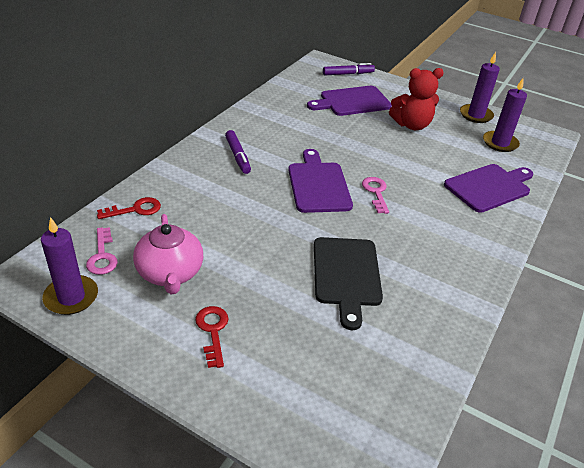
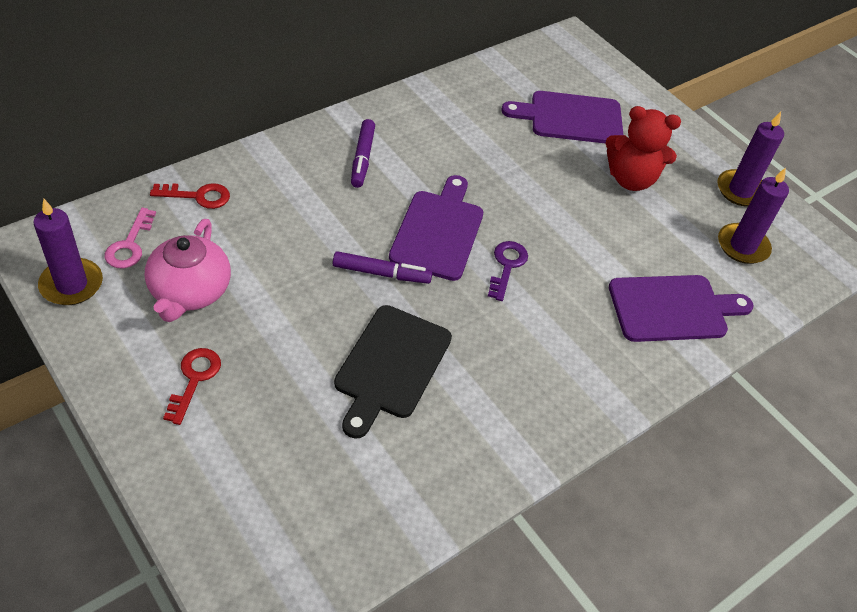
camera: 20 degrees right, 10 degrees up
(348, 74) = (596, 70): purple marker -> purple marker (381, 273)
(376, 192) = (507, 266): pink key -> purple key

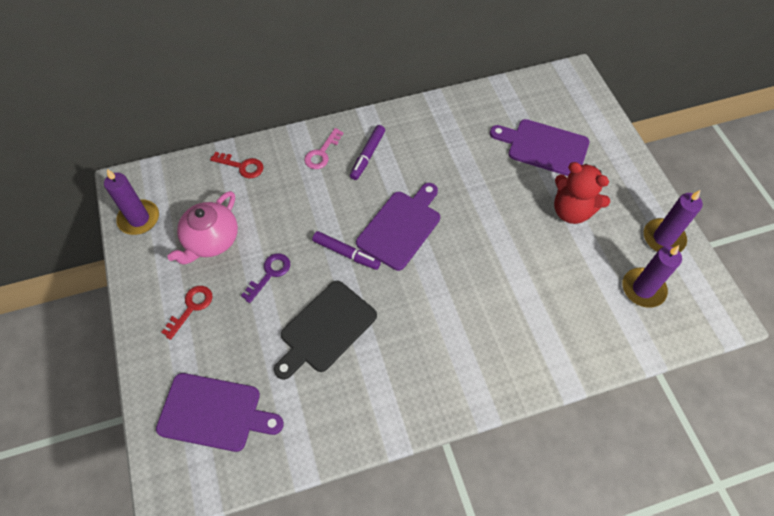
camera: 25 degrees right, 10 degrees up
(130, 245) = (185, 196): pink key -> pink key (322, 153)
(507, 266) = (441, 266): purple key -> purple key (270, 274)
(672, 308) = (559, 331): purple cutting board -> purple cutting board (214, 412)

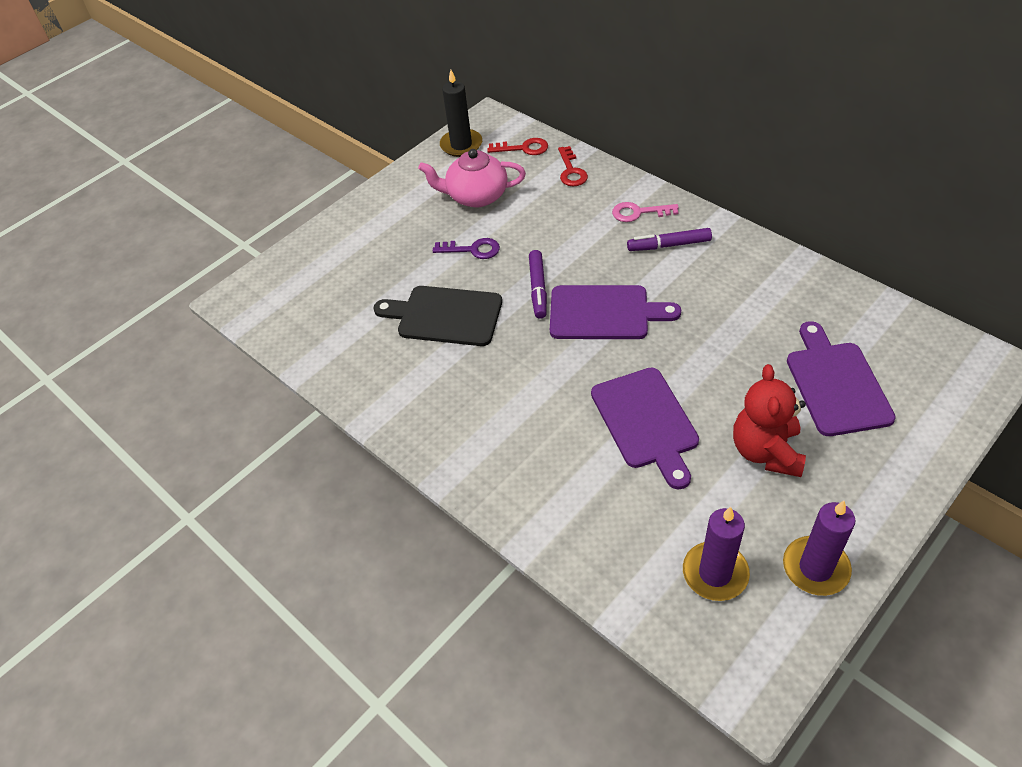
camera: 65 degrees right, 10 degrees down
(139, 219) = (461, 145): purple candle -> black candle
(191, 307) = (402, 221): red key -> red key (523, 148)
(214, 412) = (316, 287): purple cutting board -> purple cutting board (646, 422)

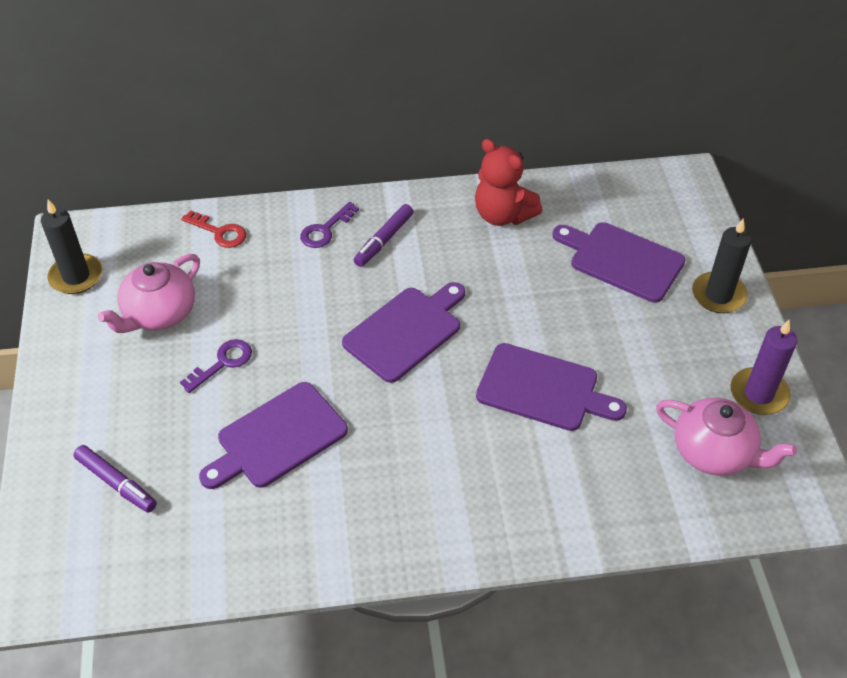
camera: 55 degrees left, 0 degrees up
(445, 316) = (278, 438): black cutting board -> purple cutting board
(523, 148) = (145, 240): red key -> none
(538, 288) = (327, 353): purple marker -> purple marker (116, 483)
(638, 212) = (325, 230): pink key -> purple key
(715, 573) = (714, 452): purple candle -> pink teapot
(766, 451) = (640, 343): red teddy bear -> red teddy bear (503, 215)
(887, 471) = (718, 295): none -> black candle

